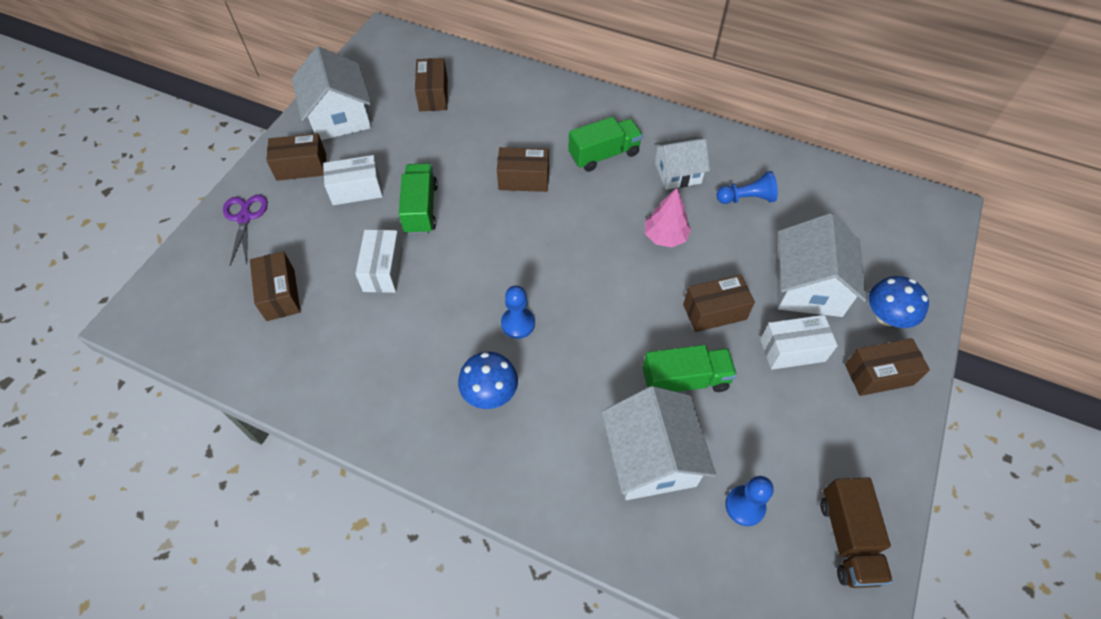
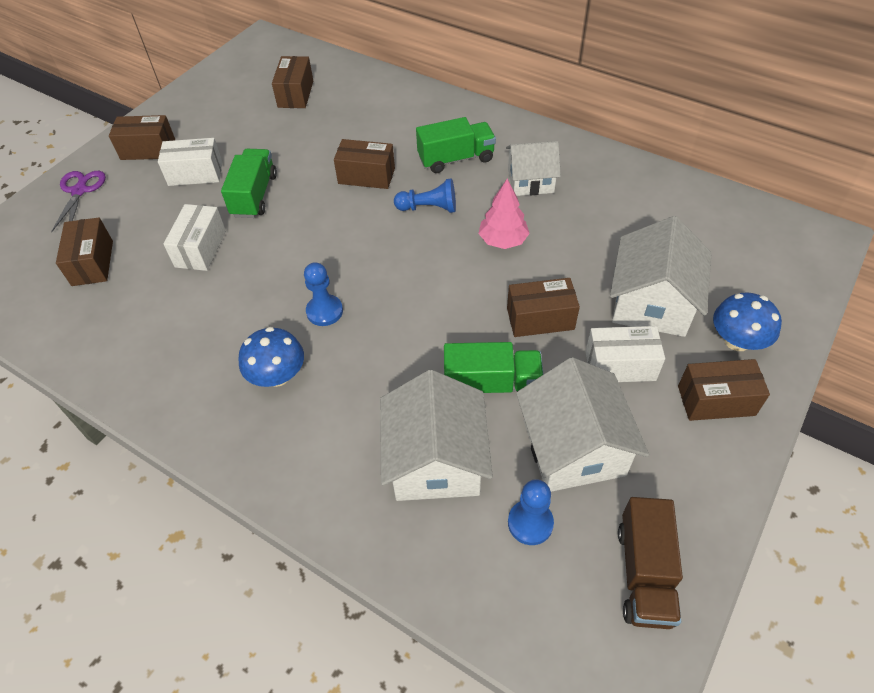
camera: 10 degrees right, 5 degrees down
(339, 116) = (198, 107): white house -> white house (573, 447)
(746, 198) = (600, 210): blue pawn -> blue pawn (429, 208)

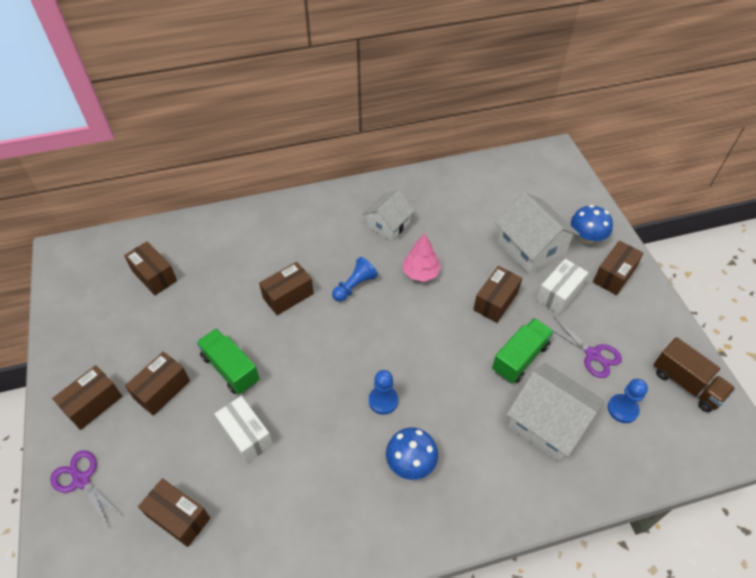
camera: 50 degrees left, 0 degrees up
(195, 174) = (162, 390): white box -> brown box
(456, 159) = (328, 242): green truck -> none
(573, 447) = (592, 354): white house -> purple scissors

